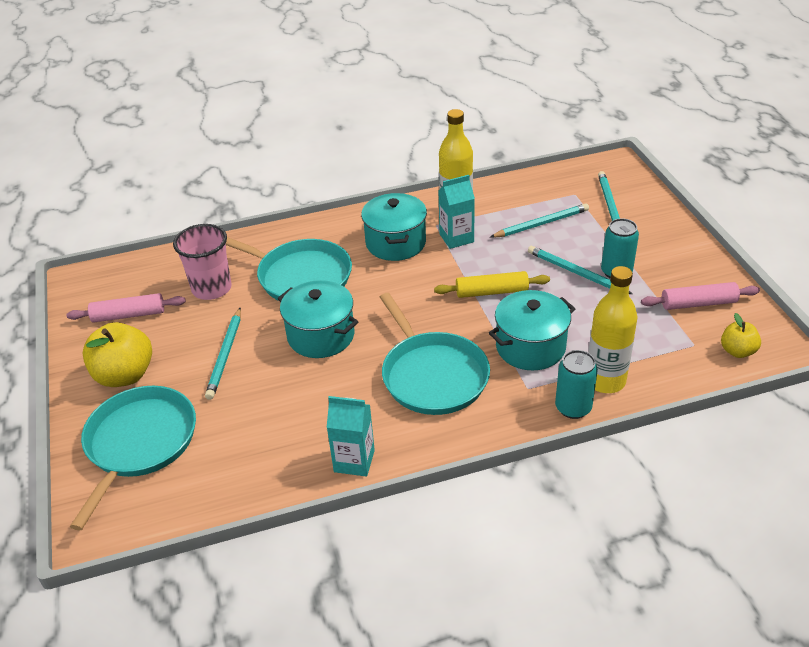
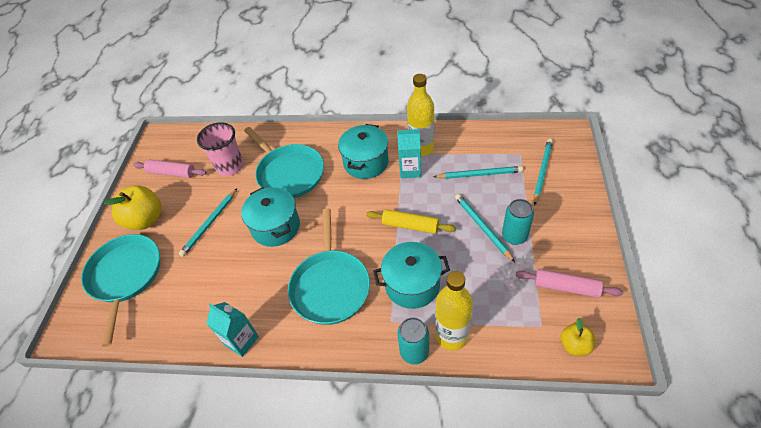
camera: 25 degrees right, 10 degrees up
(139, 443) = (125, 276): turquoise pan -> turquoise pan turned 45 degrees counterclockwise

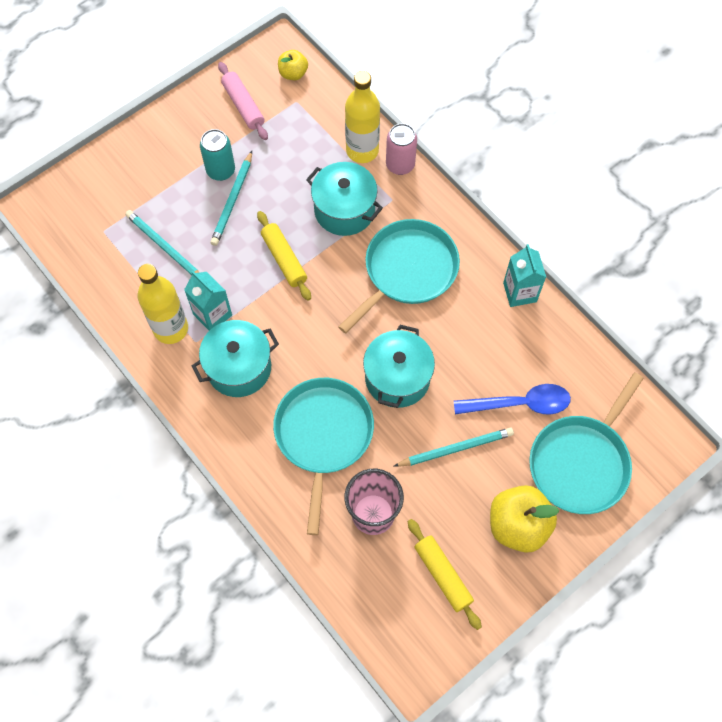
camera: 140 degrees left, 15 degrees up
(172, 173) = (442, 575): pink rolling pin -> yellow rolling pin
(188, 274) = (519, 404): none -> blue spoon
(414, 352) = (400, 165): turquoise can -> pink can
(542, 171) = (115, 197): turquoise pencil -> none

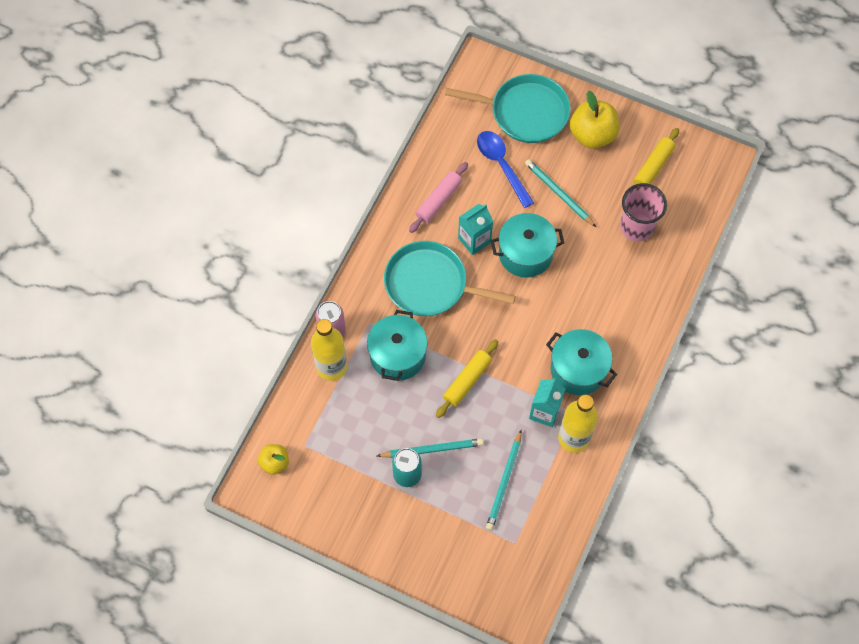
camera: 115 degrees left, 0 degrees up
(243, 106) = (330, 489): pink rolling pin -> pink rolling pin (439, 200)
(323, 435) = (598, 285): turquoise pan -> none
(519, 292) = (409, 198): turquoise carton -> turquoise carton (474, 240)

